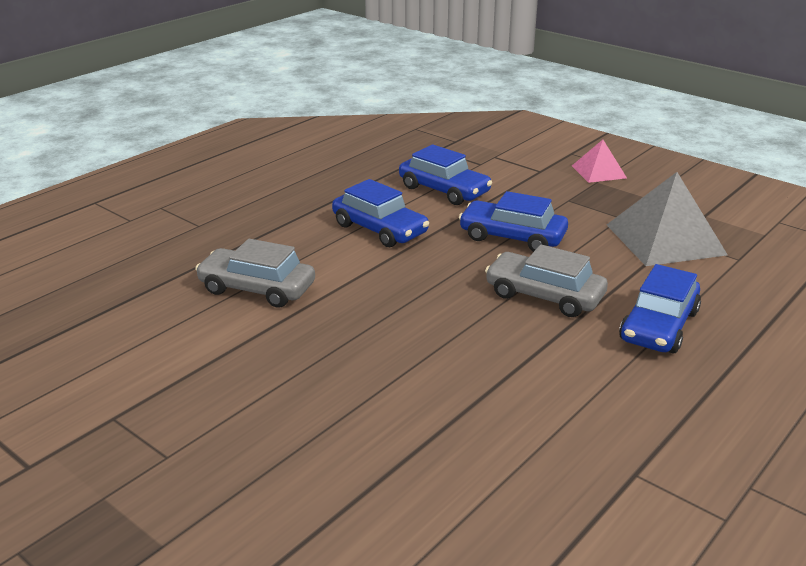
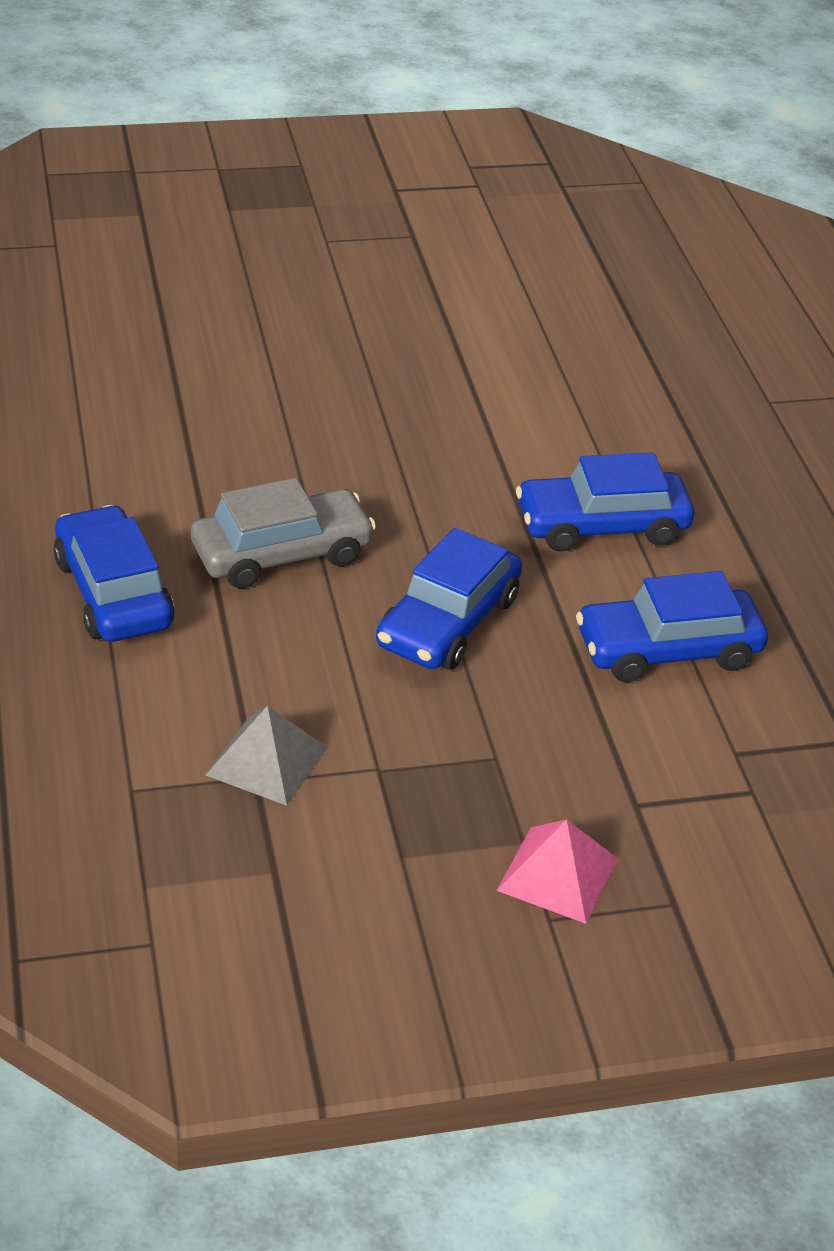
camera: 125 degrees right, 10 degrees up
(257, 288) = (550, 377): grey car -> none
(512, 237) = (448, 622): blue car -> blue car turned 150 degrees clockwise
(665, 239) = (266, 761): grey pyramid -> grey pyramid, size x0.55

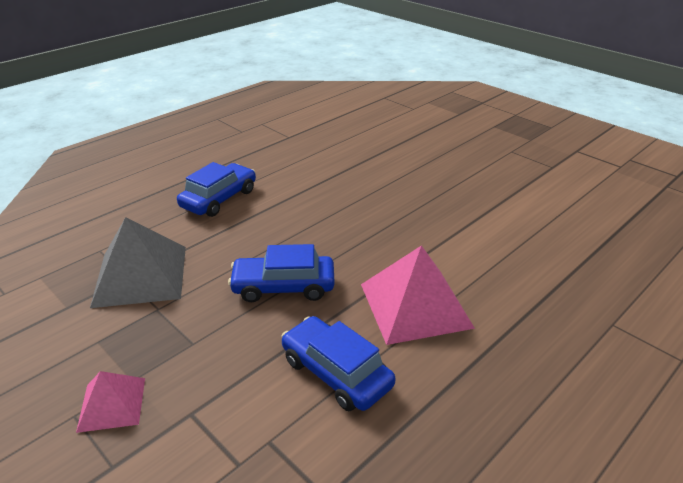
camera: 60 degrees right, 5 degrees down
(266, 761) = (140, 275): grey pyramid -> grey pyramid, size x1.83
(282, 554) = (284, 224): grey car -> none
(602, 525) = (415, 305): blue car -> pink pyramid

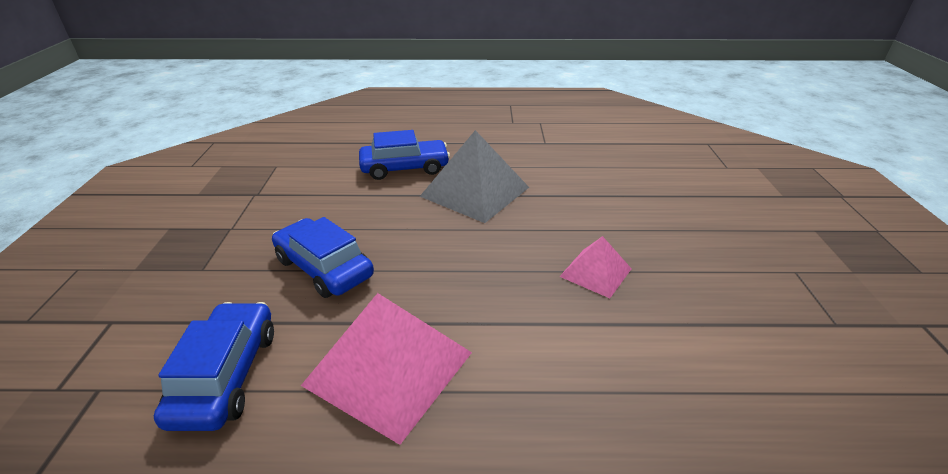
camera: 45 degrees right, 0 degrees up
(112, 404) = (99, 277): pink pyramid -> pink pyramid (595, 272)
(140, 275) = (263, 197): grey pyramid -> grey pyramid (475, 191)

